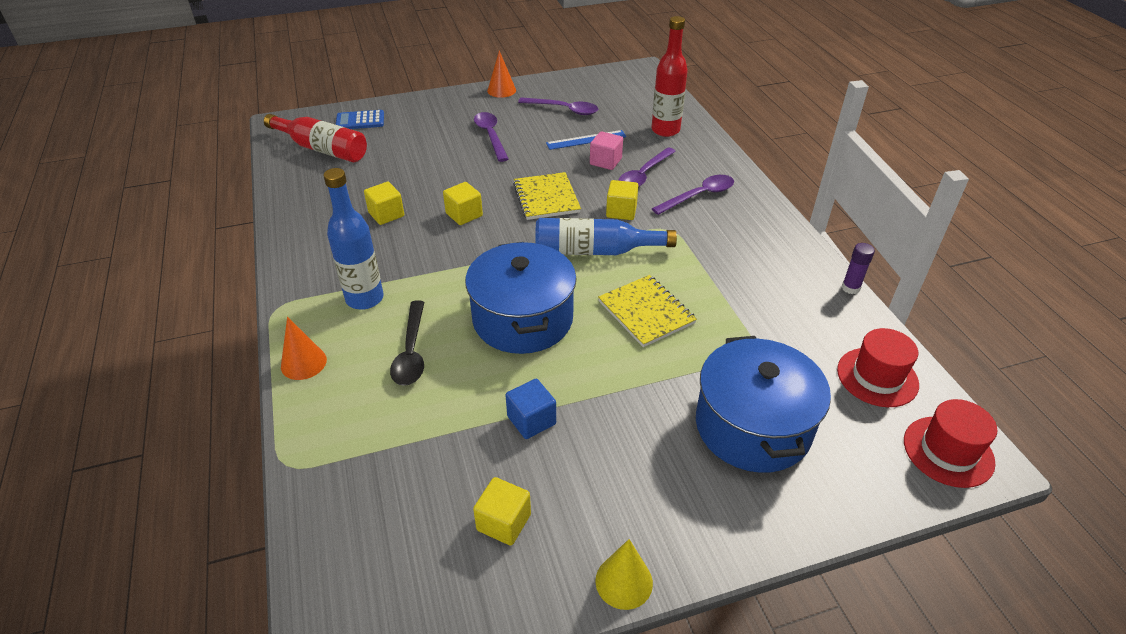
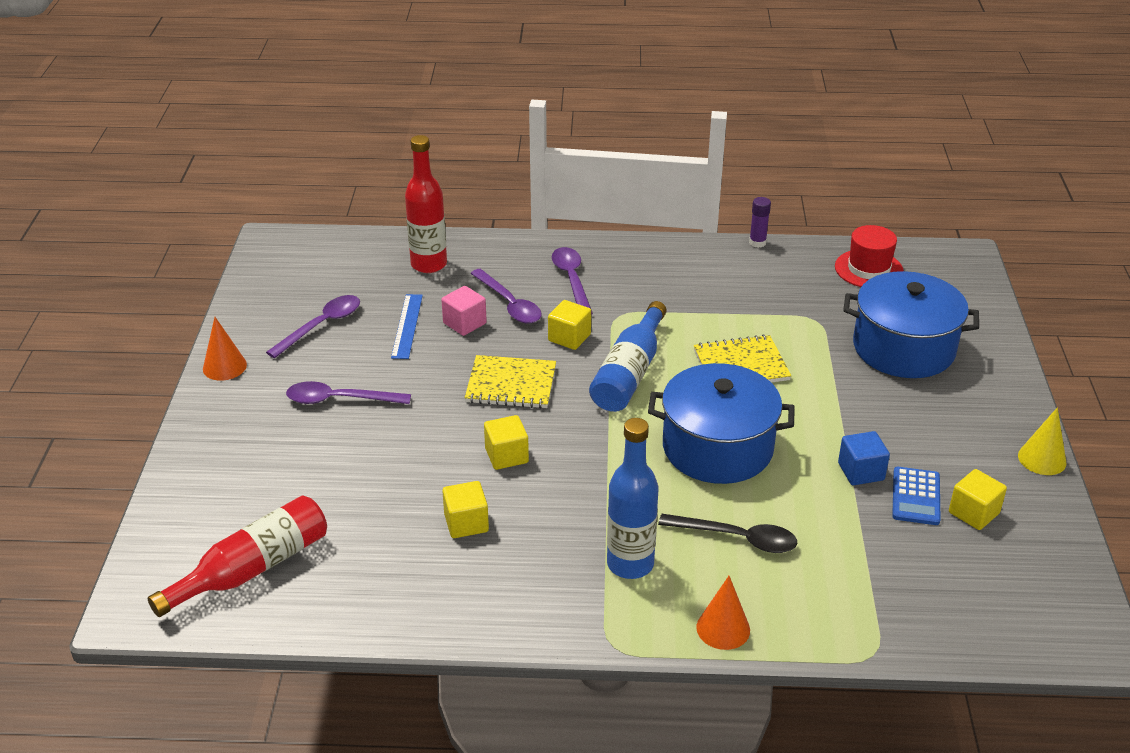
camera: 70 degrees left, 5 degrees down
(360, 121) = (199, 518): blue calculator -> blue calculator (916, 496)
(948, 451) = (953, 267): red hat -> none

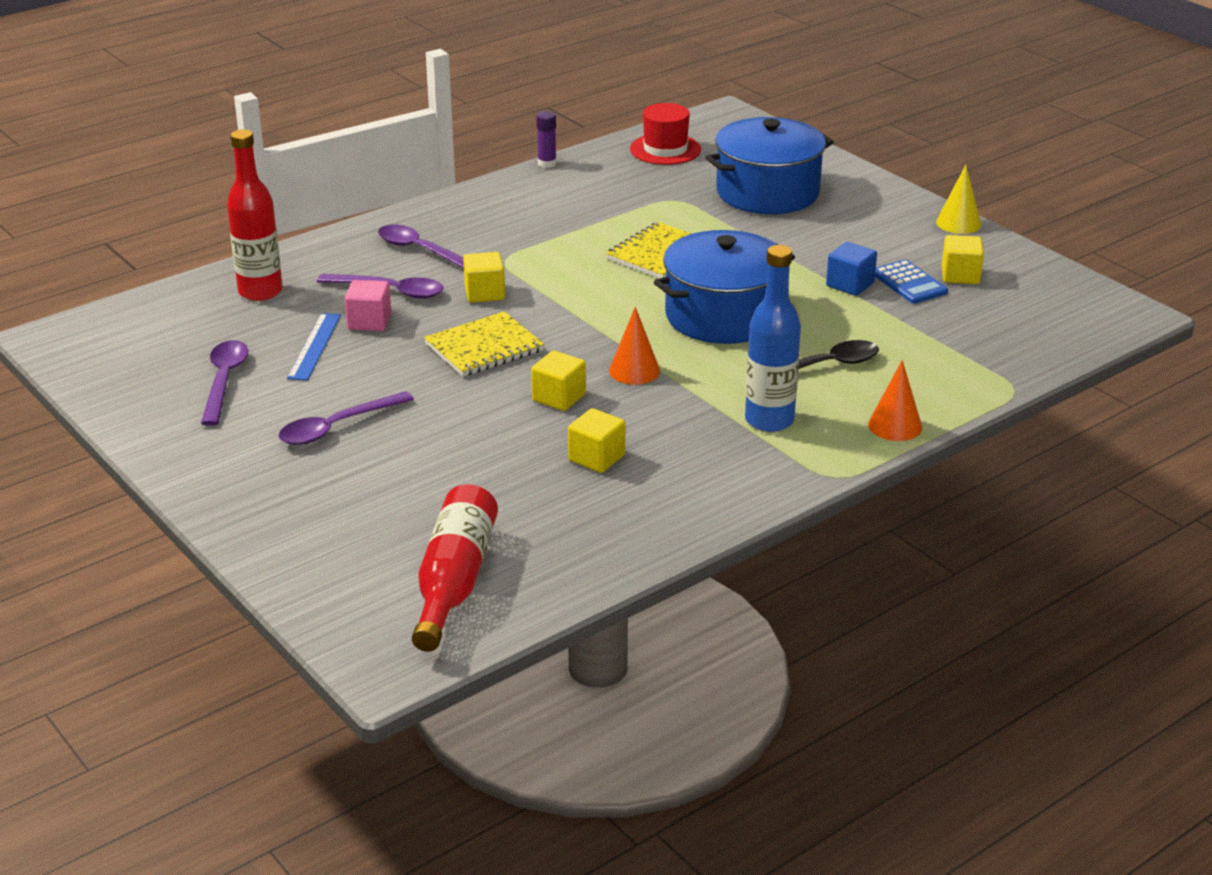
camera: 40 degrees left, 5 degrees down
(224, 366) = (171, 454): orange cone -> orange cone (634, 370)
(407, 326) = (314, 346): blue ruler -> blue ruler turned 45 degrees clockwise
(629, 373) = (576, 296): blue bottle -> none

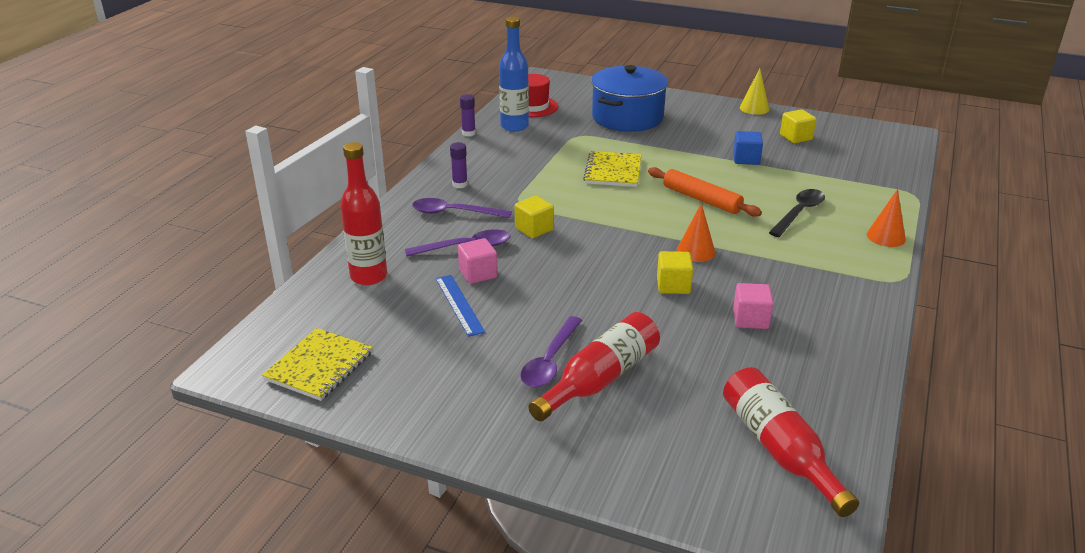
camera: 30 degrees left, 0 degrees up
(224, 381) = (421, 355): purple spoon -> none
(364, 459) = (600, 379): none -> red bottle
(465, 221) = (460, 184): none -> purple glue stick
(484, 347) = (580, 267): yellow notebook -> yellow notebook (319, 366)
(596, 458) = (750, 319): yellow cube -> pink cube
(723, 316) = (701, 199): blue pot -> orange rolling pin
(769, 420) = (816, 257): blue bottle -> blue bottle (514, 126)
(909, 283) = (776, 149): blue calculator -> none

